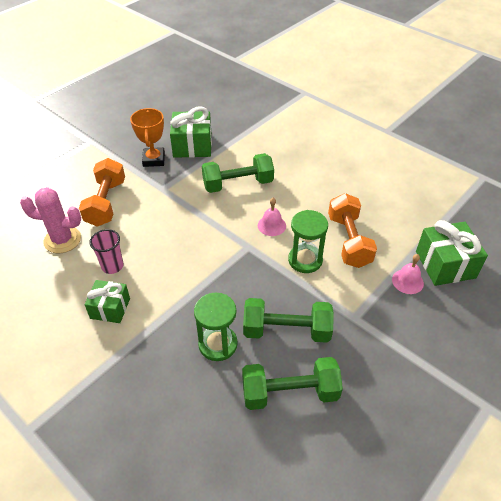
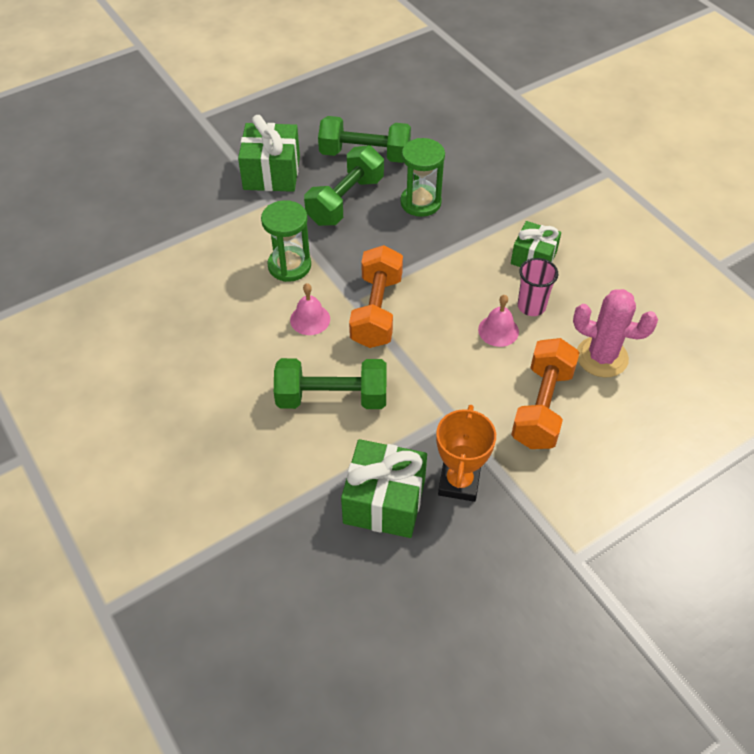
camera: 165 degrees left, 5 degrees up
(286, 330) = (345, 201): green dumbbell -> green dumbbell turned 75 degrees counterclockwise
(349, 241) = (222, 278): orange dumbbell -> orange dumbbell (376, 311)
(407, 281) = (187, 220): pink bell -> pink bell (498, 330)
(445, 264) = (130, 228): green gift -> green gift (272, 173)

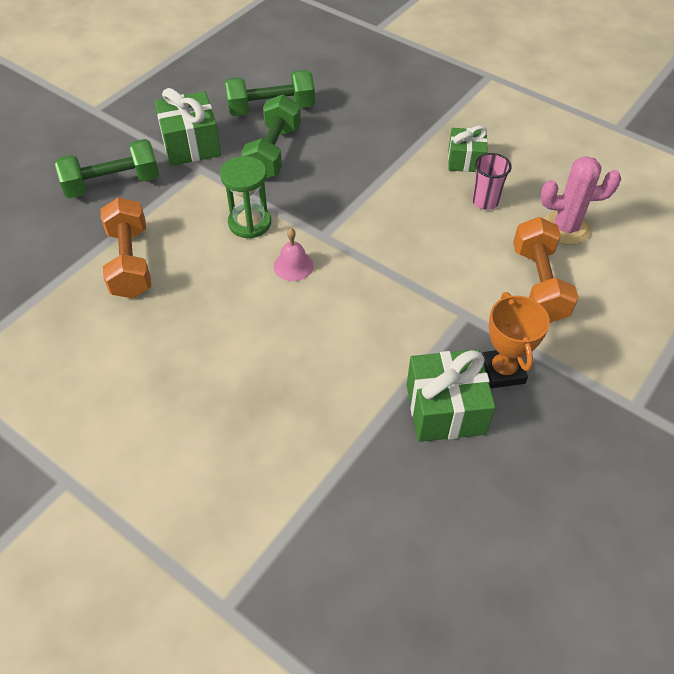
camera: 20 degrees left, 0 degrees up
(332, 398) = (350, 330): green dumbbell -> green dumbbell (113, 184)
(376, 311) = (351, 241): orange dumbbell -> orange dumbbell (130, 262)
(420, 202) = (343, 138): green hourglass -> none
(498, 330) = (467, 229): pink bell -> none

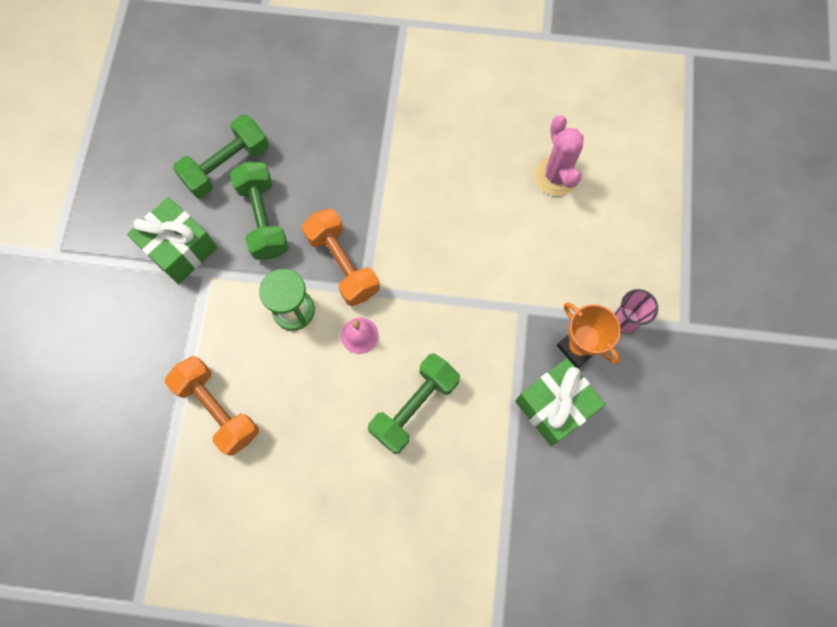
camera: 30 degrees left, 20 degrees up
(113, 184) = (139, 333): green dumbbell -> green dumbbell (414, 407)
(465, 160) = (437, 141): green gift -> none
(485, 201) = (478, 180): pink cup -> pink cup (625, 320)
(539, 284) = (563, 247): orange dumbbell -> orange dumbbell (343, 264)
(565, 228) = (556, 176): pink cactus -> pink cactus turned 75 degrees counterclockwise

